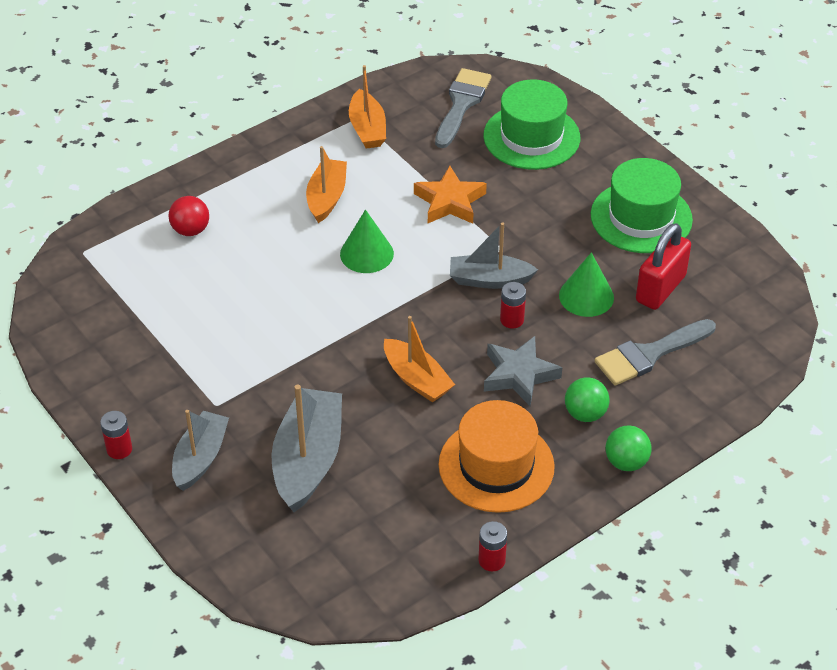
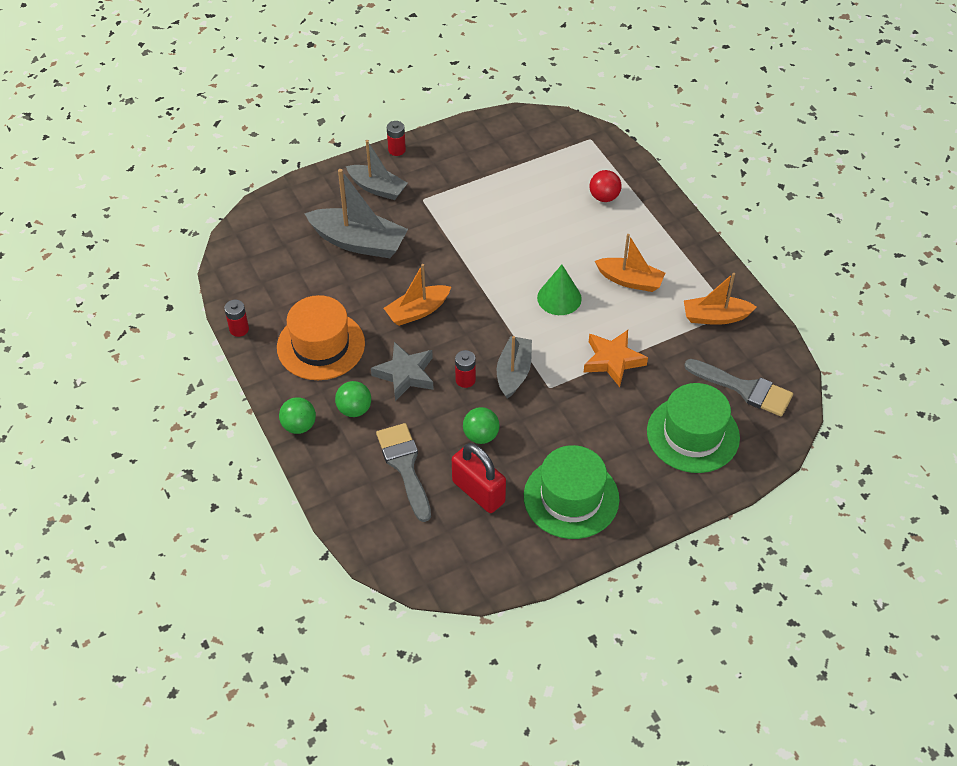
camera: 100 degrees right, 5 degrees up
(586, 296) = (481, 435): green cone -> green ball

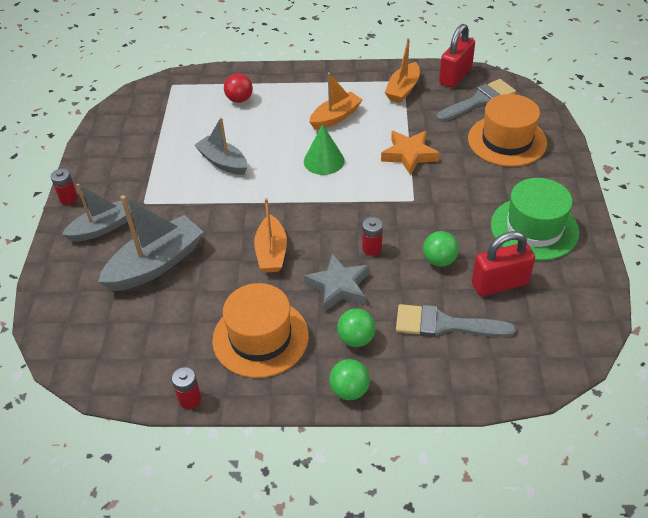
camera: 60 degrees left, 5 degrees down
(514, 372) = (384, 215): grey boat -> grey boat (223, 162)
(693, 434) = (507, 140): green hat -> orange hat
(773, 353) = (455, 76): none -> red padlock

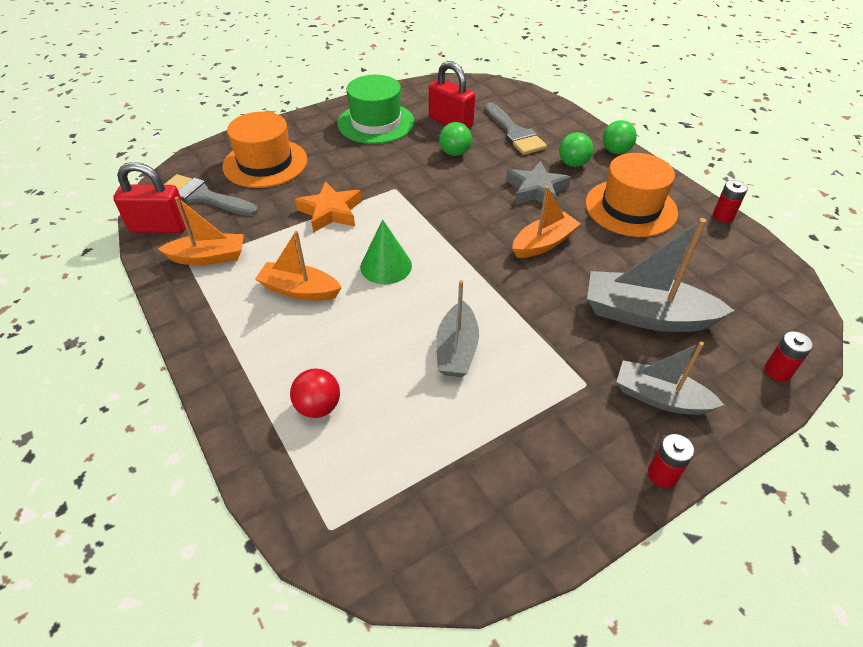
camera: 125 degrees left, 0 degrees up
(372, 248) = (477, 189): red battery -> red battery (777, 371)

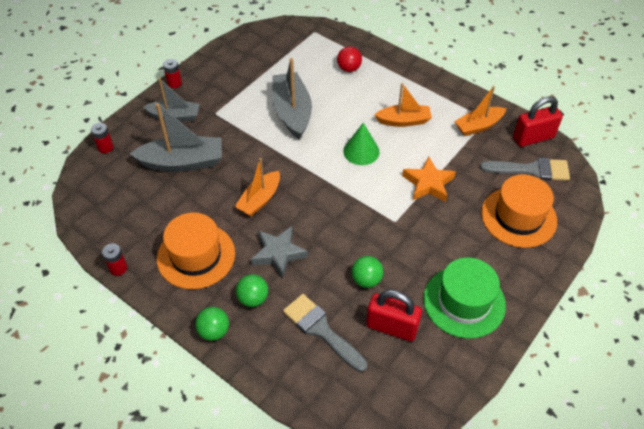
camera: 160 degrees right, 5 degrees up
(456, 349) = (292, 112): grey boat -> grey boat, size x1.53

